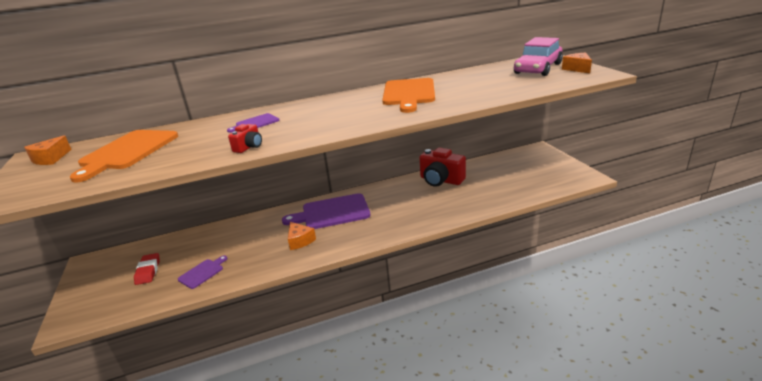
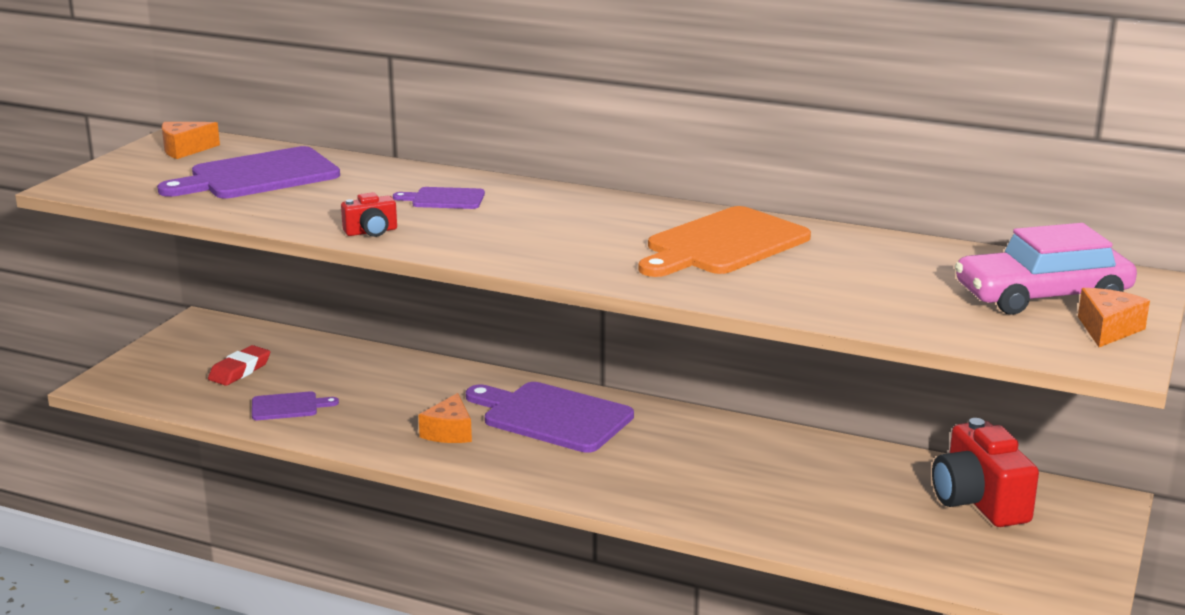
camera: 40 degrees right, 5 degrees down
(127, 152) = (258, 176): orange cutting board -> purple cutting board
(441, 180) = (800, 458): red camera -> red camera (978, 501)

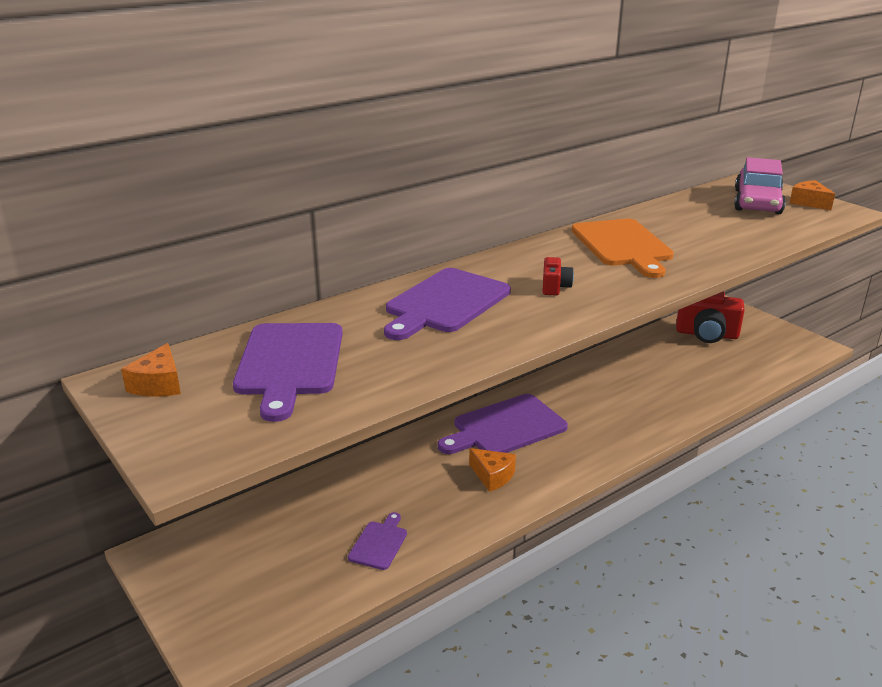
camera: 60 degrees left, 5 degrees up
(240, 370) = (282, 554): red eraser -> none
(371, 232) = (489, 344): red camera -> red camera (555, 287)
(444, 199) = (445, 303): purple cutting board -> purple cutting board, size x2.00

